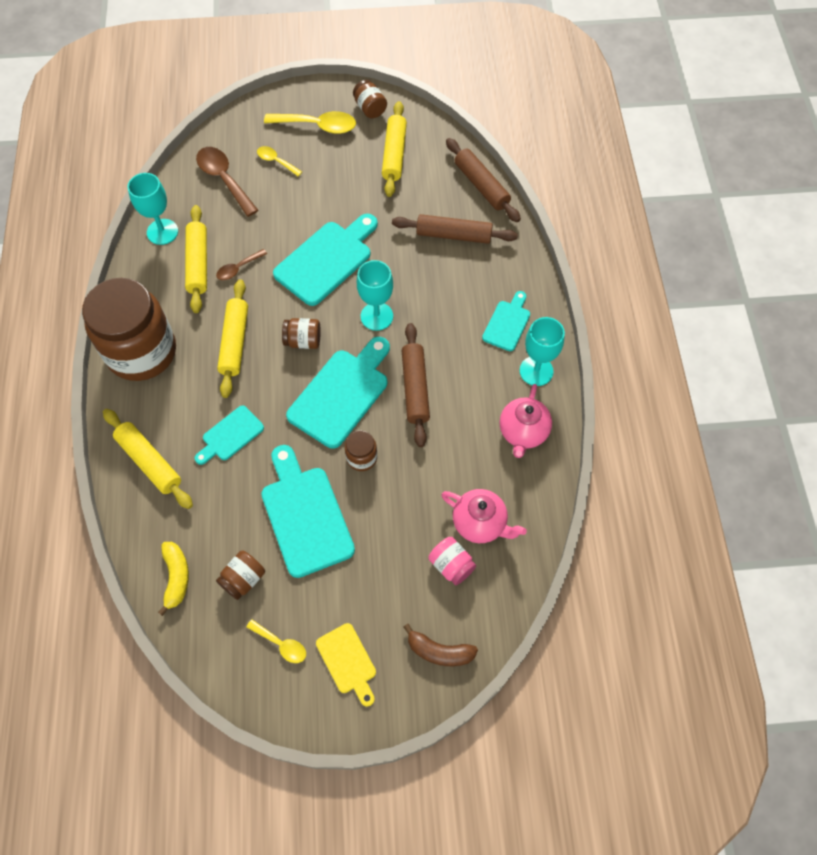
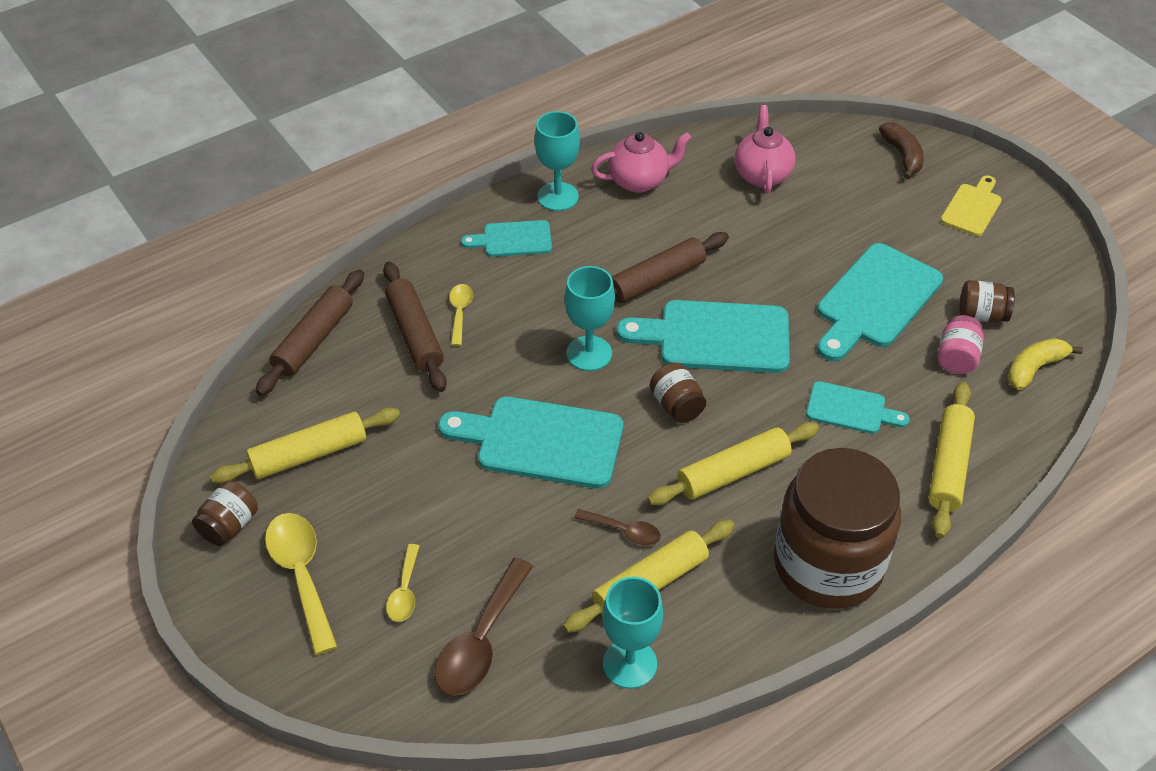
camera: 120 degrees left, 15 degrees down
(281, 644) = (1006, 258): yellow spoon -> yellow spoon (460, 313)
(361, 457) = (774, 286): brown jar -> none
(451, 565) = (820, 178): pink jar -> pink jar (956, 358)

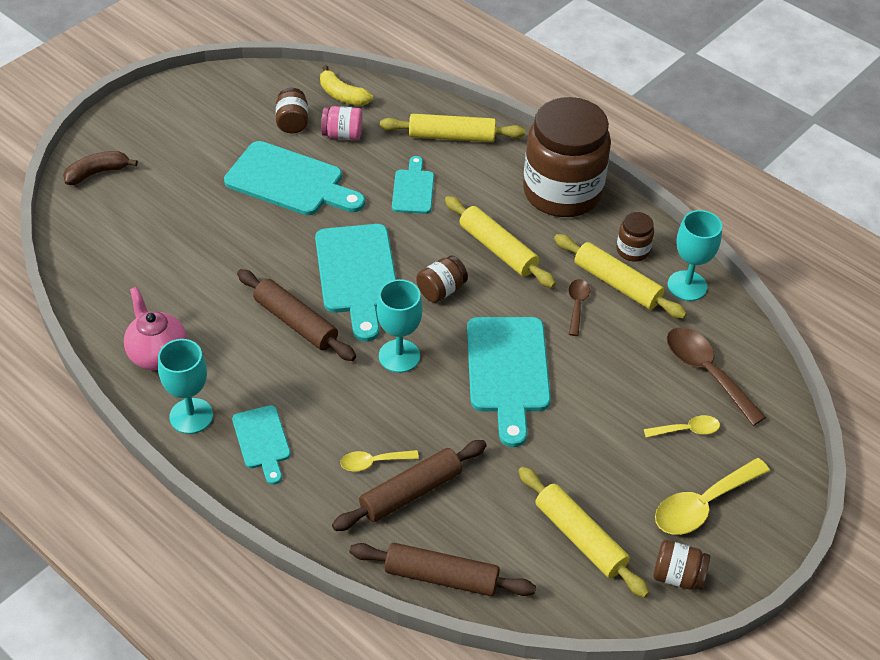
camera: 105 degrees left, 0 degrees up
(481, 640) = (707, 372): brown spoon -> brown spoon turned 135 degrees counterclockwise
(706, 618) = (632, 250): none -> brown jar
(762, 175) = (137, 264): pink teapot -> none
(972, 208) = (163, 129): yellow cutting board -> none

